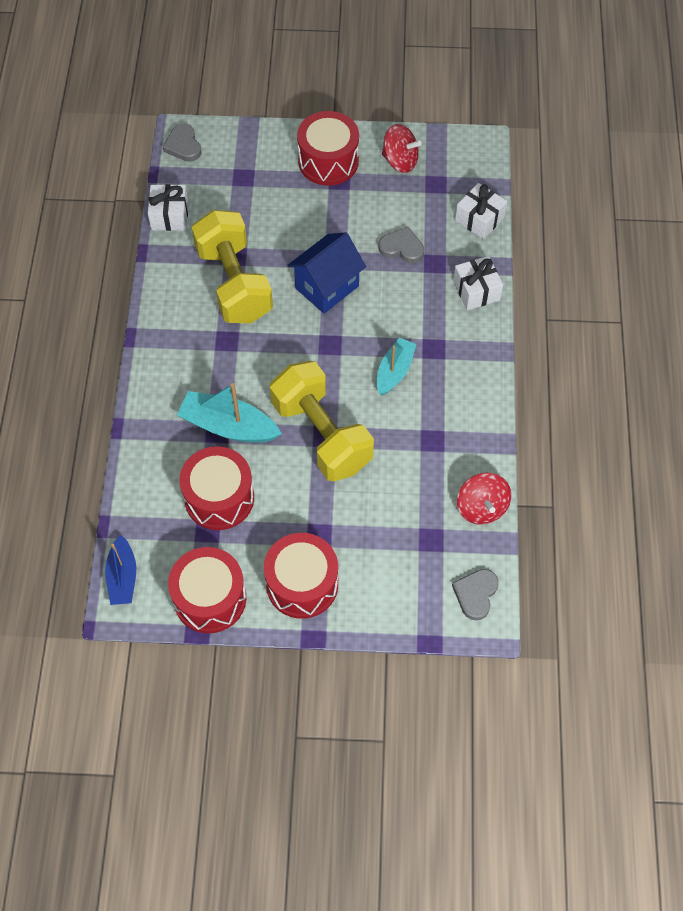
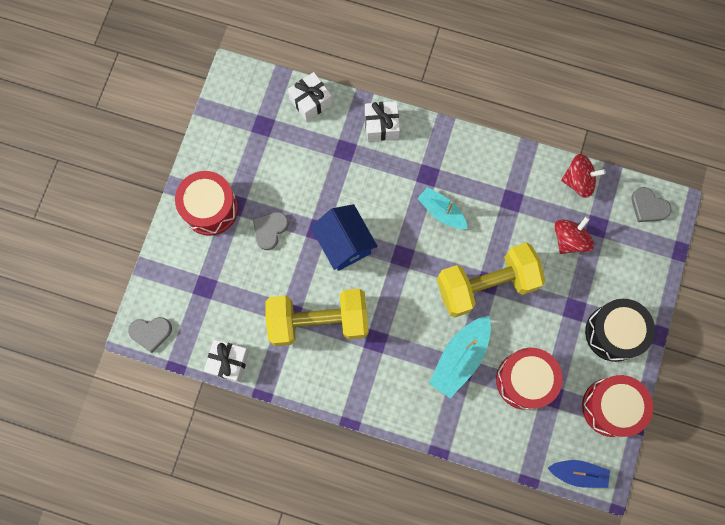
camera: 75 degrees left, 15 degrees up
(302, 584) = (613, 333): red drum -> black drum
(400, 161) = (229, 147): red spinning top -> red spinning top (569, 239)
(402, 248) = (321, 172): grey heart -> grey heart (270, 230)

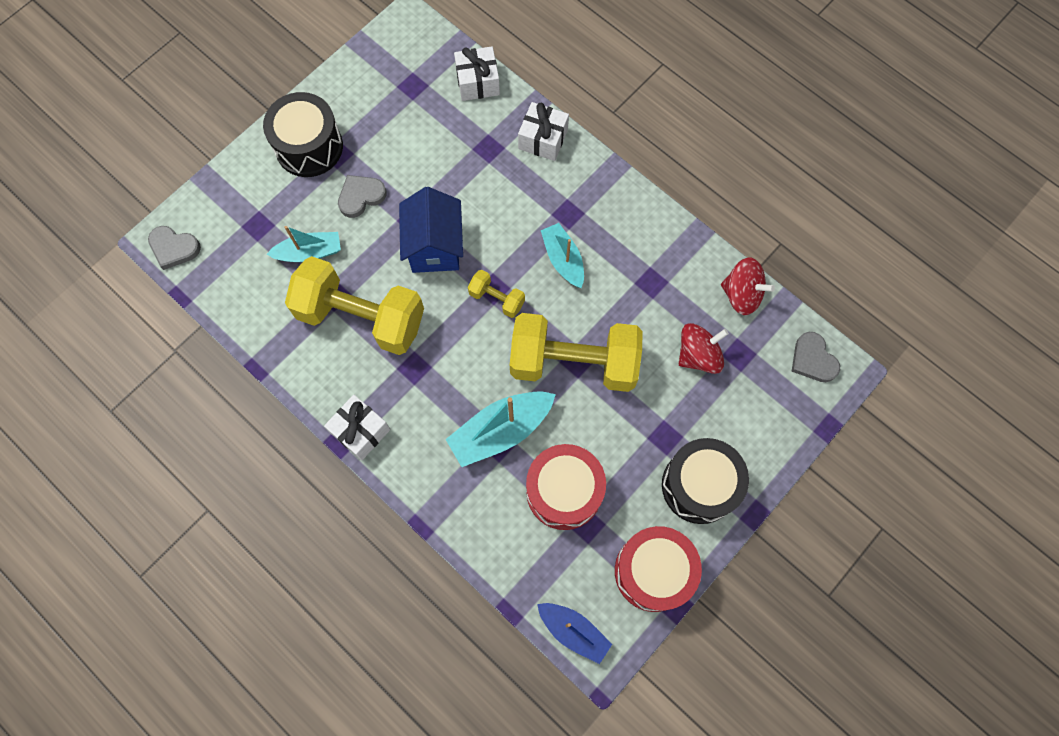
camera: 25 degrees right, 5 degrees down
(210, 208) = (309, 147): red drum -> black drum
(228, 362) = (239, 316): white gift -> white gift (360, 431)
(254, 290) = (309, 252): none -> turquoise boat
(409, 262) = (497, 298): none -> yellow dumbbell

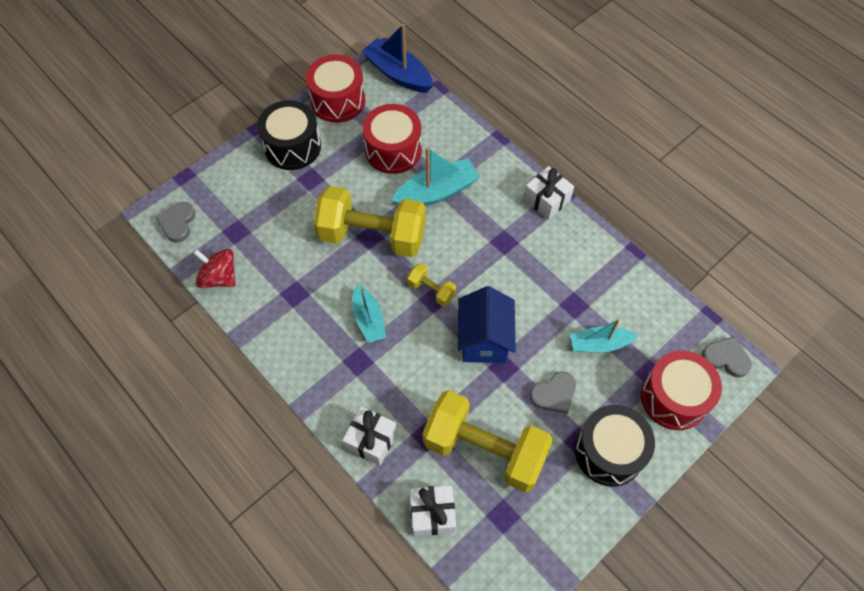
camera: 175 degrees left, 10 degrees down
(237, 203) = (674, 398): none -> red drum
(361, 317) = (549, 284): yellow dumbbell -> yellow dumbbell (484, 450)
(573, 631) = (398, 74): blue boat -> blue boat, size x1.50
(698, 355) = (269, 233): red spinning top -> none
(813, 359) = (177, 223): grey heart -> grey heart turned 150 degrees counterclockwise

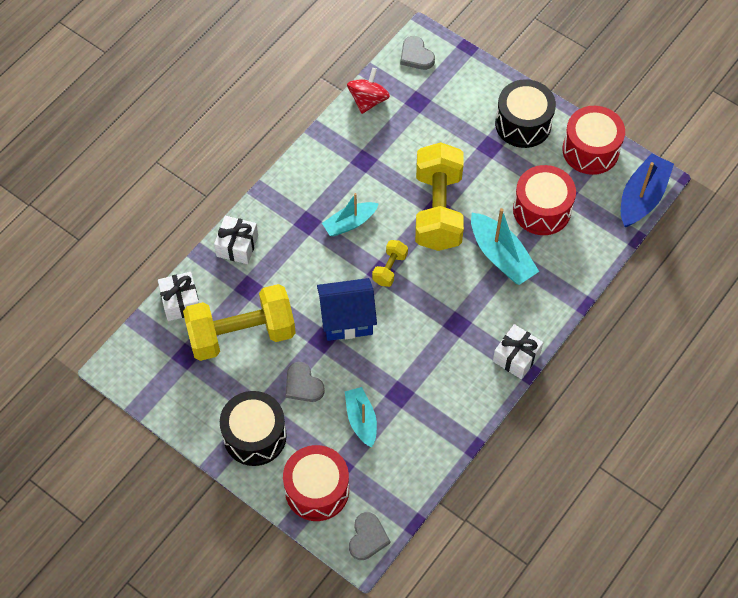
camera: 80 degrees right, 0 degrees up
(177, 223) = (416, 55): grey heart -> grey heart turned 120 degrees counterclockwise
(484, 450) = (241, 334): yellow dumbbell -> yellow dumbbell turned 60 degrees clockwise

